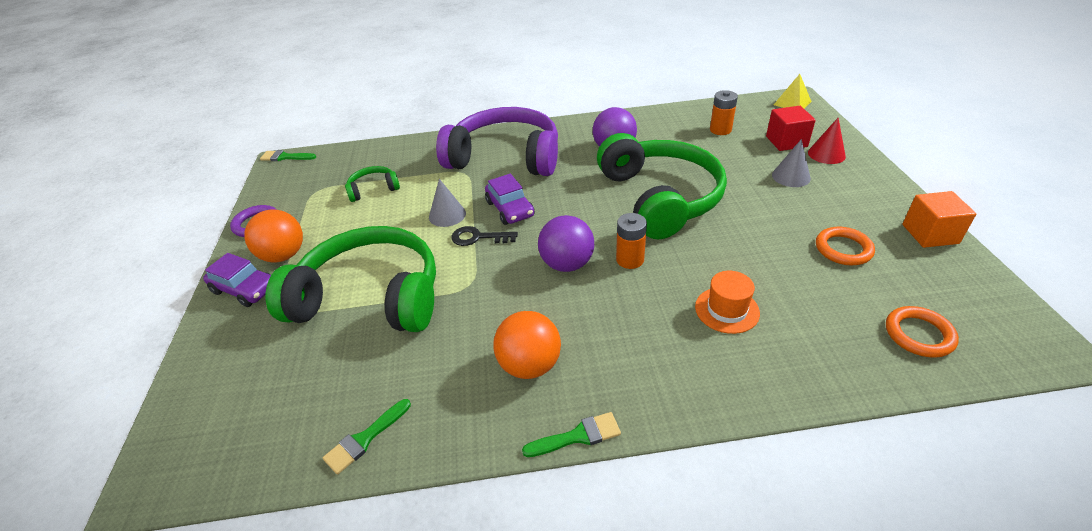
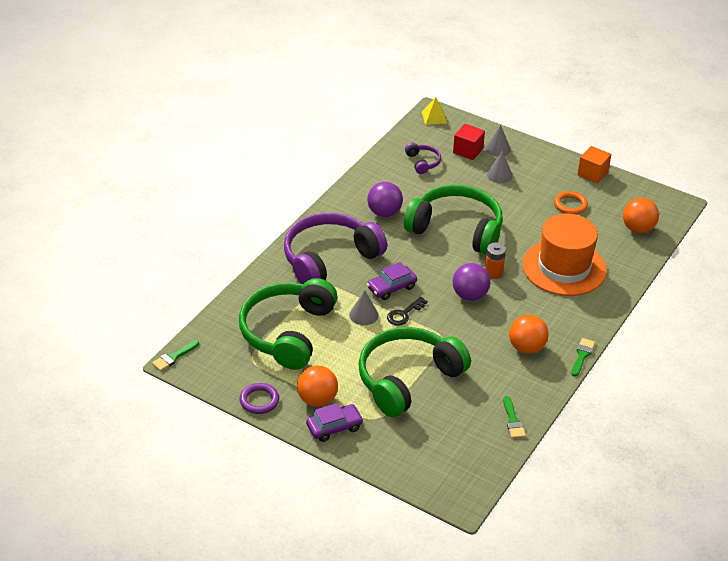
camera: 55 degrees left, 0 degrees up
(373, 189) = (287, 332): green headphones -> green headphones, size x2.35
(510, 209) = (391, 288): purple car -> purple car turned 135 degrees clockwise
(720, 130) = (423, 162): orange battery -> purple headphones
(727, 310) = (564, 267): orange hat -> orange hat, size x2.24
(826, 154) = (497, 148): red cone -> grey cone
(919, 334) = (638, 228): orange ring -> orange ball

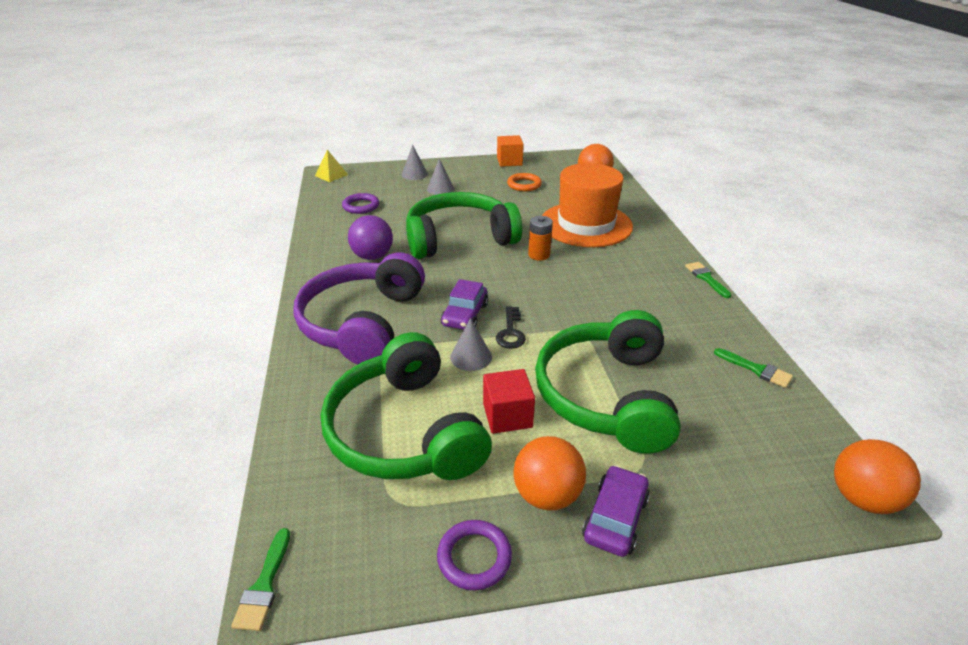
camera: 40 degrees left, 5 degrees down
(423, 162) = (361, 206): purple headphones -> purple ring
(468, 151) = (391, 184): red cube -> red cube (507, 416)
(470, 295) = (546, 282): purple ball -> none
(526, 347) = (658, 297): orange ball -> orange ball (862, 498)

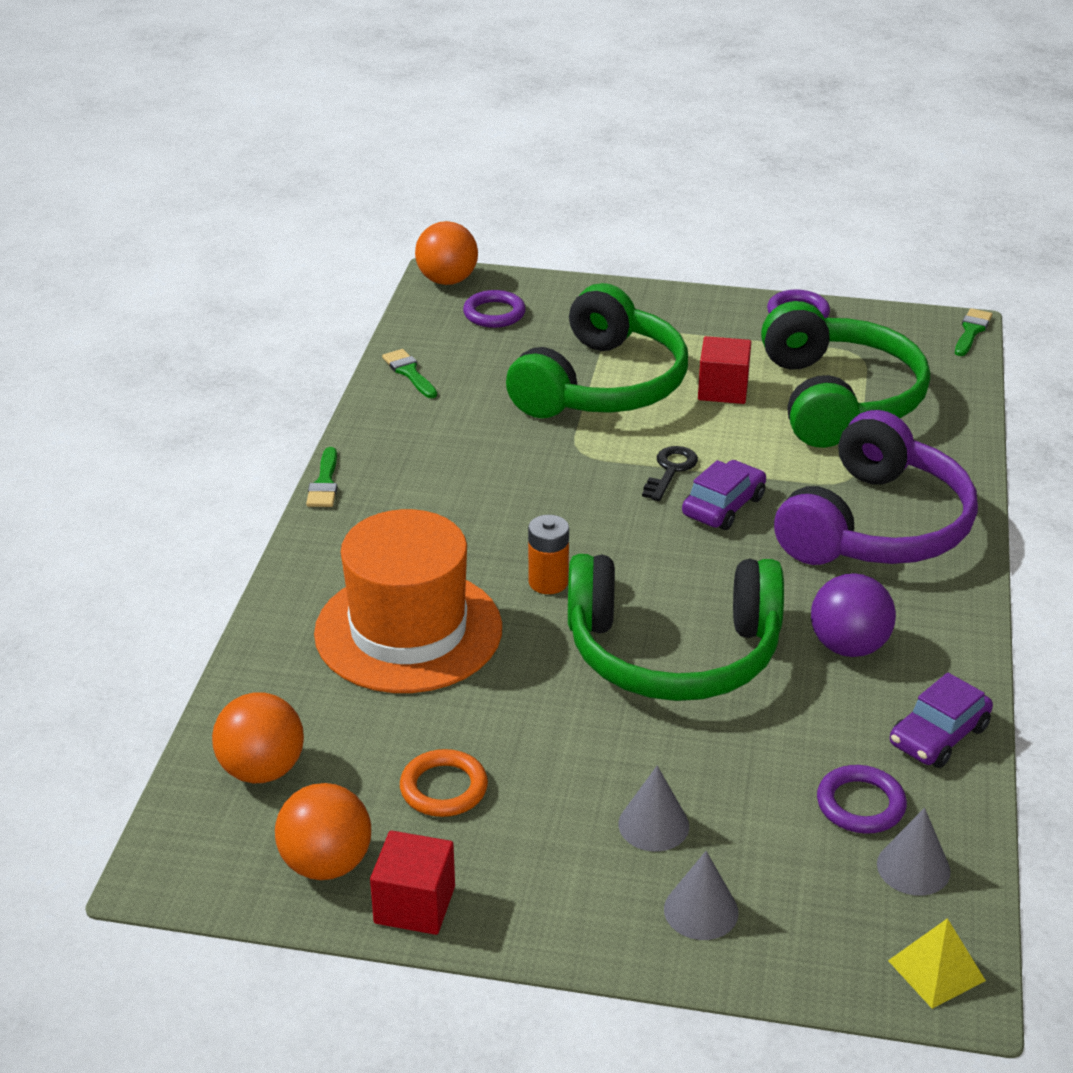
camera: 160 degrees left, 0 degrees up
(471, 357) = (738, 452): grey cone -> grey cone (913, 867)
(509, 161) = (414, 905): orange cube -> red cube
(547, 495) = (717, 332): orange ball -> orange ball (326, 864)
(615, 518) = (667, 309): purple car -> purple car (938, 736)
(767, 459) = (494, 313): none -> purple ring

